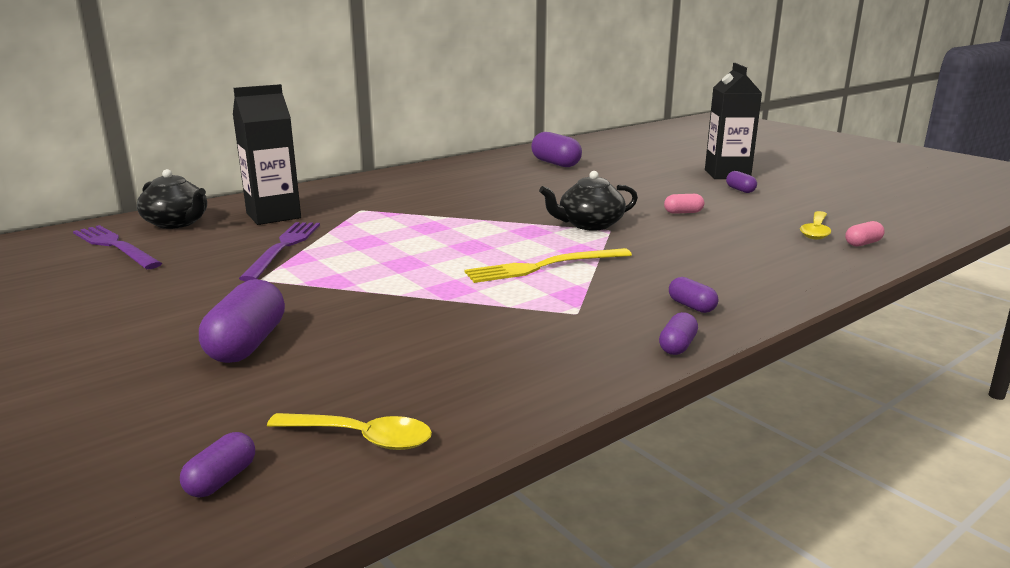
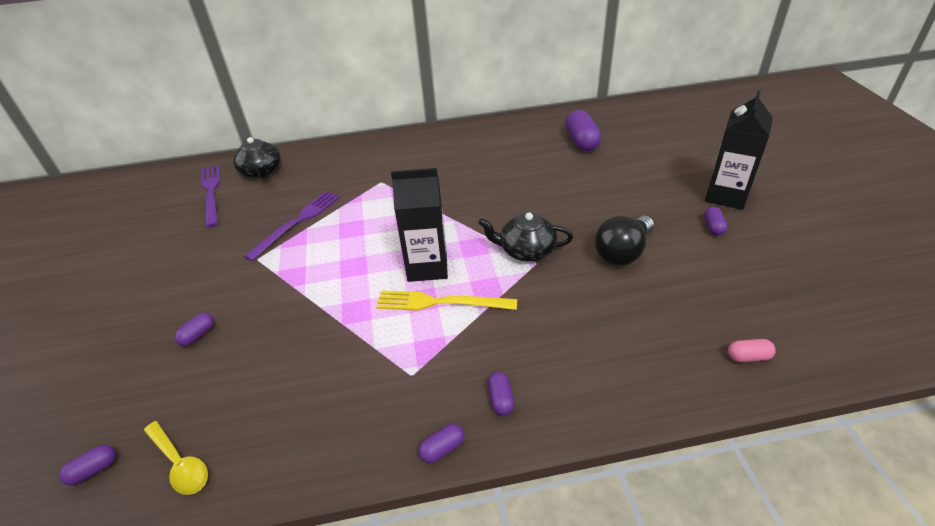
camera: 30 degrees right, 20 degrees up
(247, 344) = (198, 335): purple capsule -> purple capsule, size x0.52
(273, 216) = (321, 176): black carton -> black carton (427, 266)
(683, 212) = (622, 252): pink capsule -> black light bulb
(815, 231) = (720, 320): yellow spoon -> none

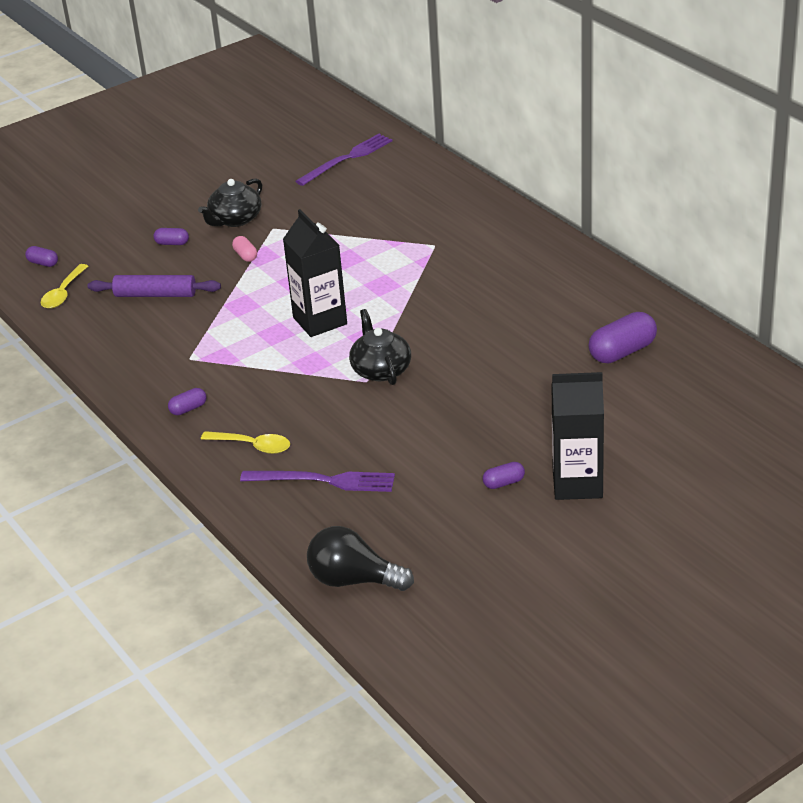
camera: 65 degrees right, 5 degrees down
(261, 172) = (400, 169): black teapot -> black teapot (235, 219)
(273, 373) = (155, 294): none -> purple rolling pin
(297, 222) = (335, 225): purple fork -> purple fork (323, 481)
(441, 302) = (277, 344): yellow fork -> none
(442, 448) = (129, 396): purple capsule -> none
(594, 363) = (253, 446): none -> yellow spoon
(622, 252) = (416, 430): black light bulb -> black light bulb (353, 580)
(748, 357) = (309, 531): pink capsule -> pink capsule (245, 256)

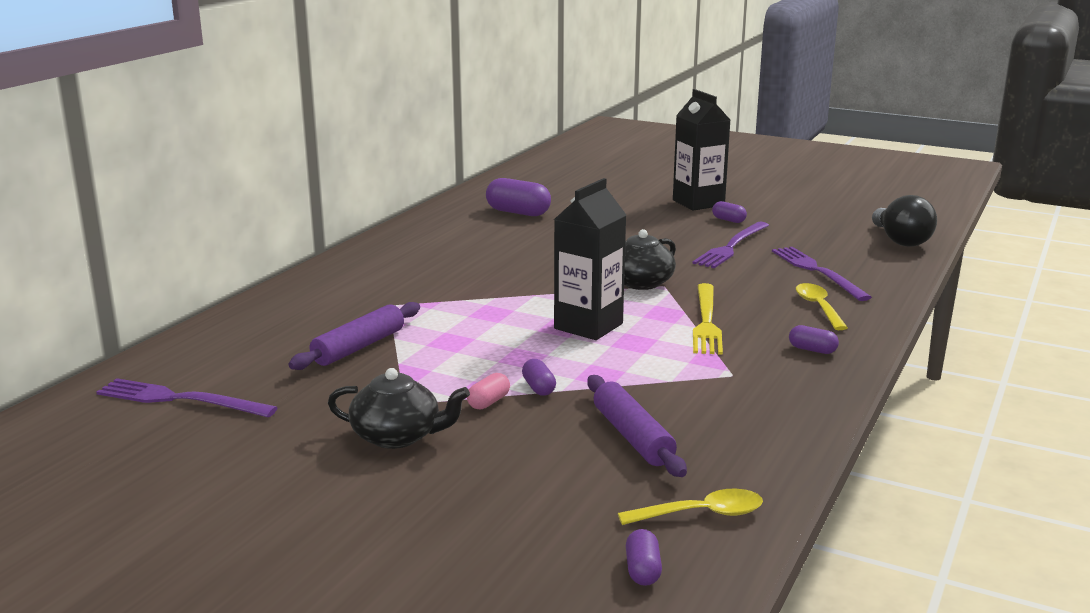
camera: 120 degrees left, 15 degrees down
(172, 243) = (495, 466): purple capsule -> purple capsule (538, 388)
(279, 377) = (706, 321): none -> yellow fork
(369, 223) = (358, 347): none -> purple rolling pin
(425, 454) = (731, 247): none -> purple fork

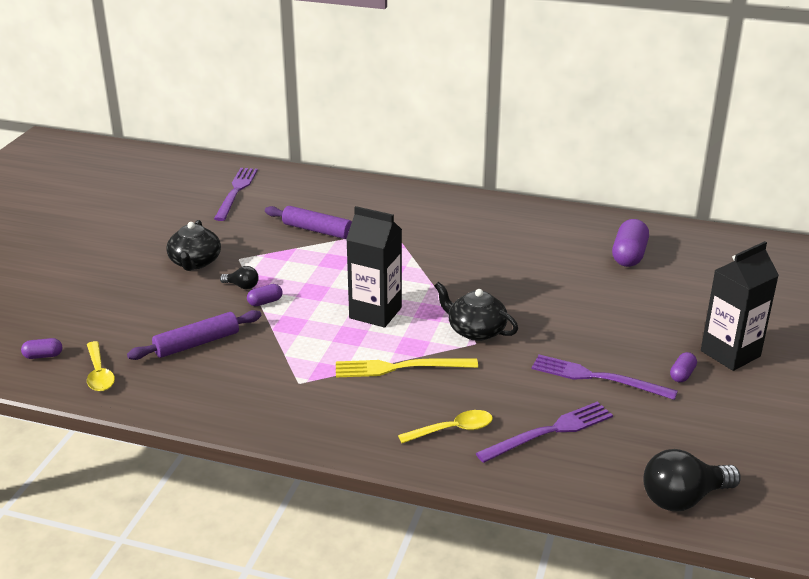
camera: 80 degrees right, 10 degrees up
(488, 402) = (242, 286): pink capsule -> black light bulb
(812, 350) = (354, 424): purple capsule -> none

